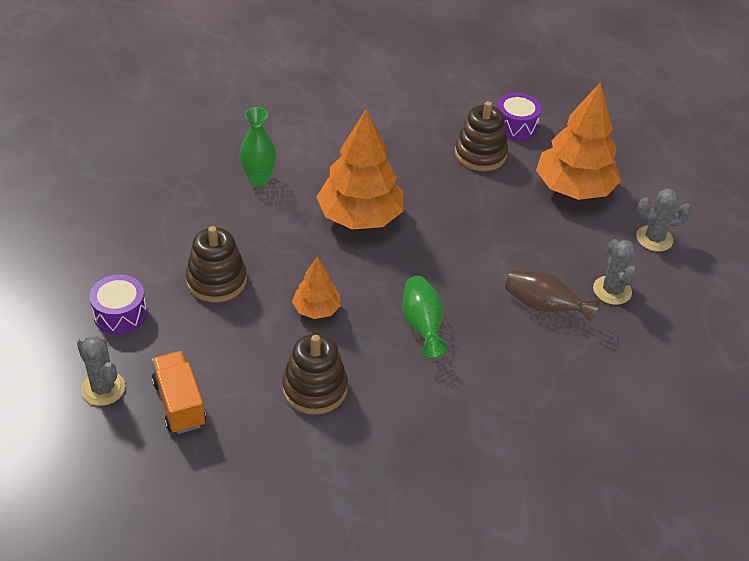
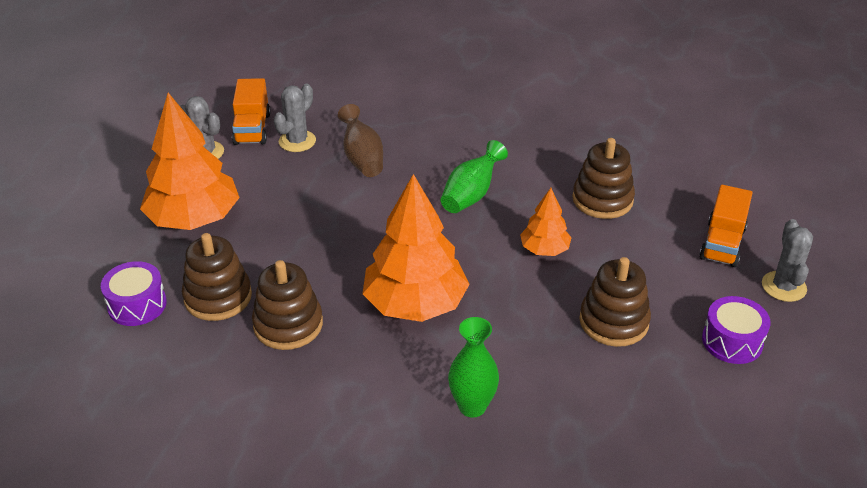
camera: 135 degrees left, 5 degrees down
(418, 163) = (288, 324): none -> brown stacking toy
(660, 280) = (252, 129): none -> orange truck

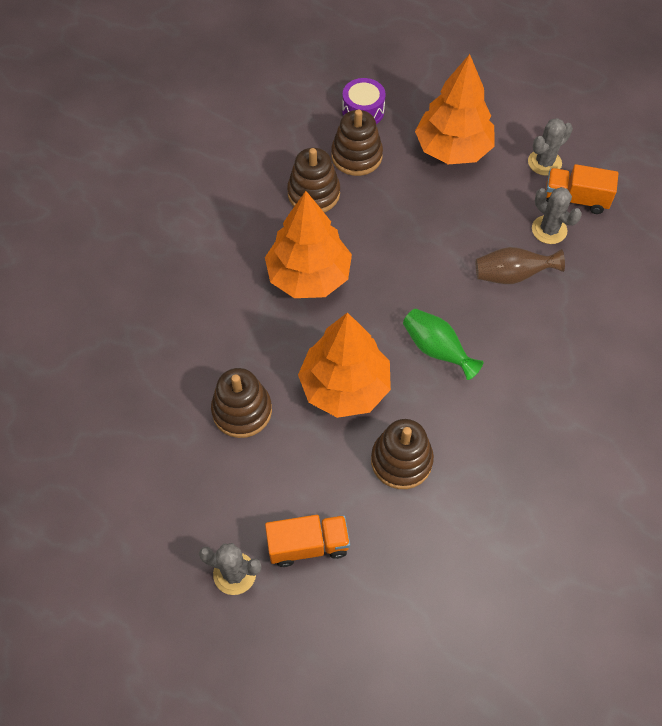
camera: 105 degrees right, 20 degrees up
(472, 406) = (194, 288): green vase -> none
(544, 250) = (344, 387): orange tree -> orange tree, size x1.94
(722, 243) = (308, 545): orange truck -> orange truck turned 135 degrees clockwise
(732, 341) = (188, 495): purple drum -> none

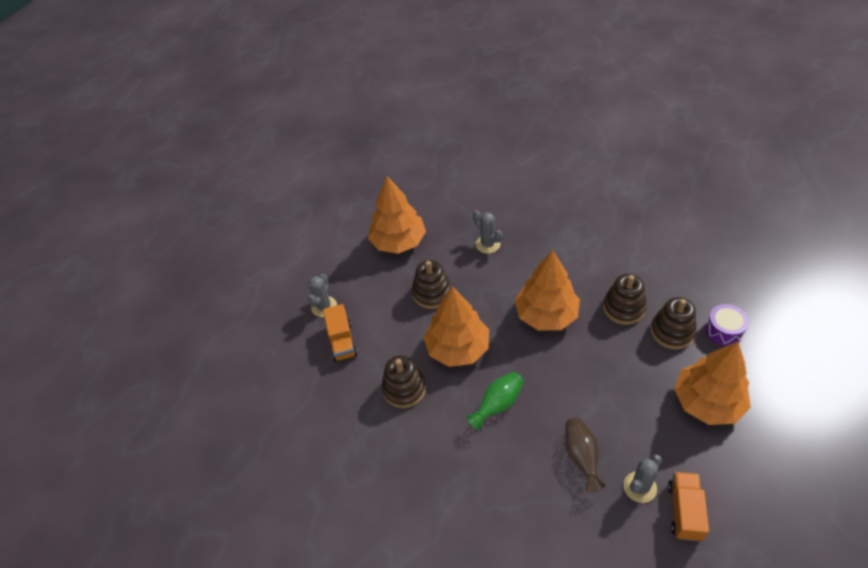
camera: 90 degrees right, 10 degrees down
(126, 451) = (398, 242): none -> orange tree
(544, 162) = (720, 482): grey cactus -> grey cactus (488, 244)

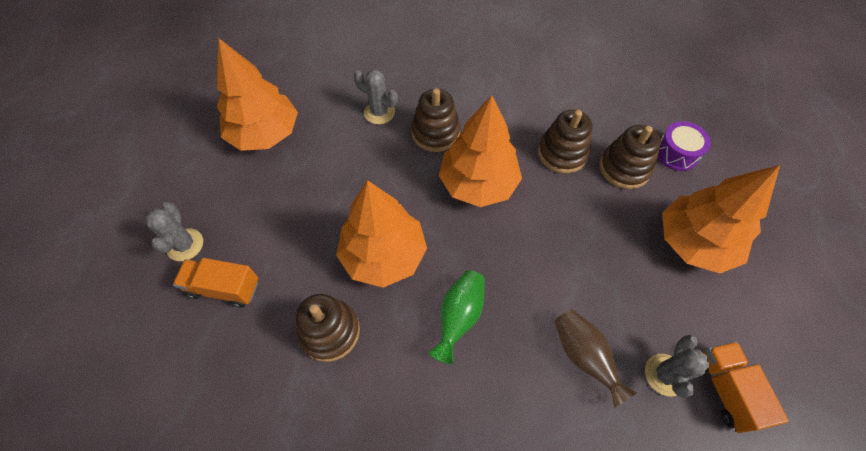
camera: 25 degrees left, 10 degrees up
(342, 341) = (224, 288): orange truck -> orange truck turned 135 degrees clockwise
(432, 293) = (328, 190): brown stacking toy -> brown stacking toy (435, 133)

